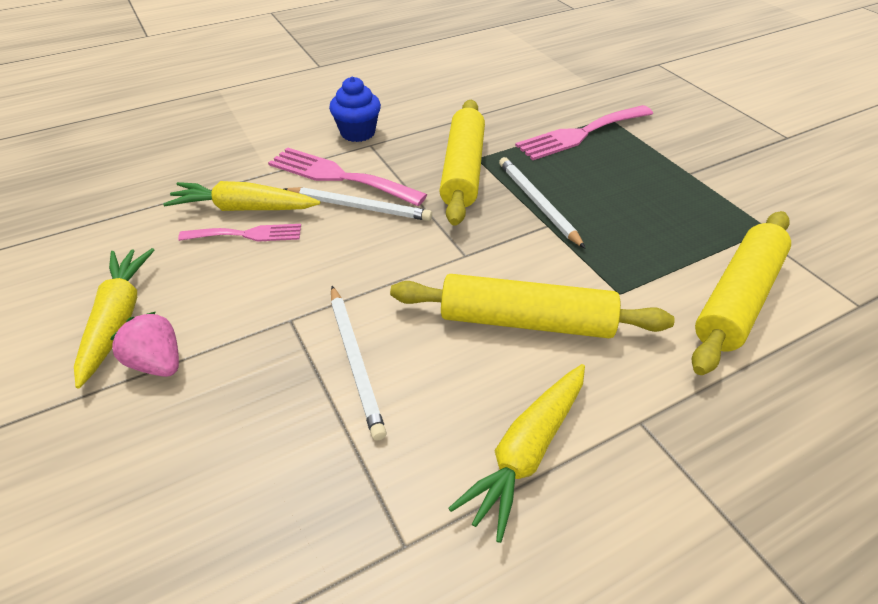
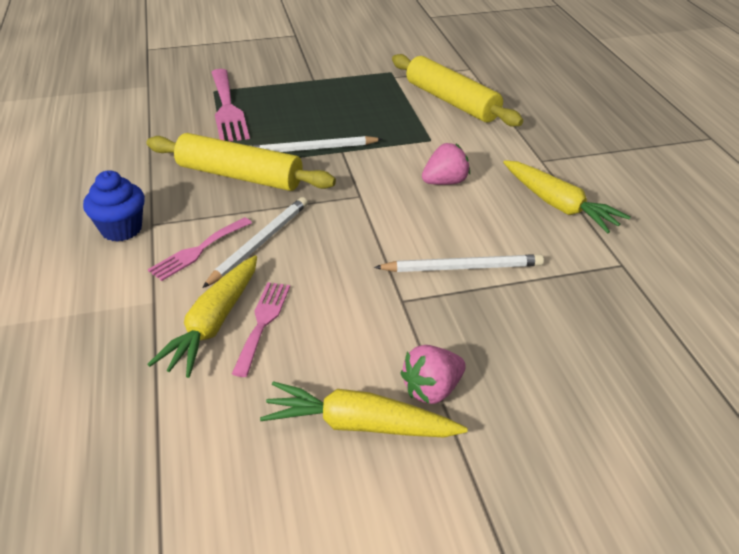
camera: 75 degrees left, 5 degrees down
(339, 176) = (198, 251): pink fork -> pink fork, size x0.62
(526, 321) = (445, 182): yellow rolling pin -> pink strawberry

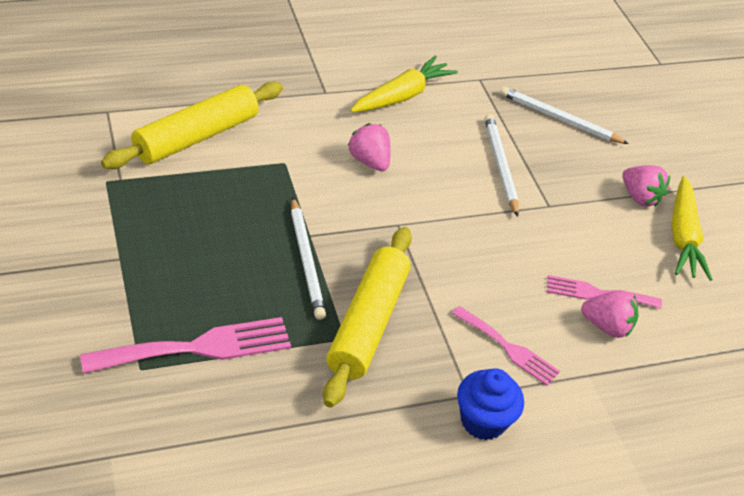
camera: 100 degrees left, 5 degrees up
(213, 324) = (607, 326): yellow carrot -> pink strawberry
(259, 243) = (488, 300): white pencil -> white pencil (559, 119)

